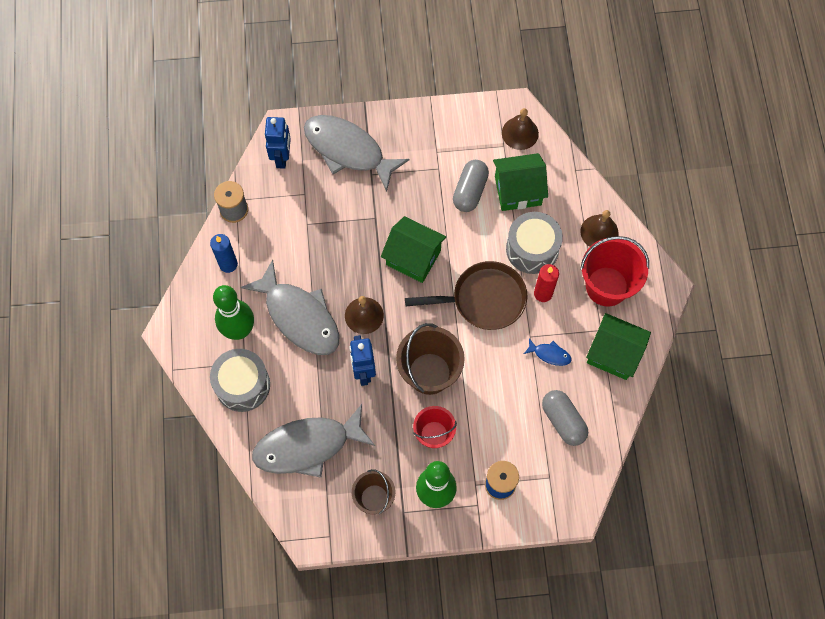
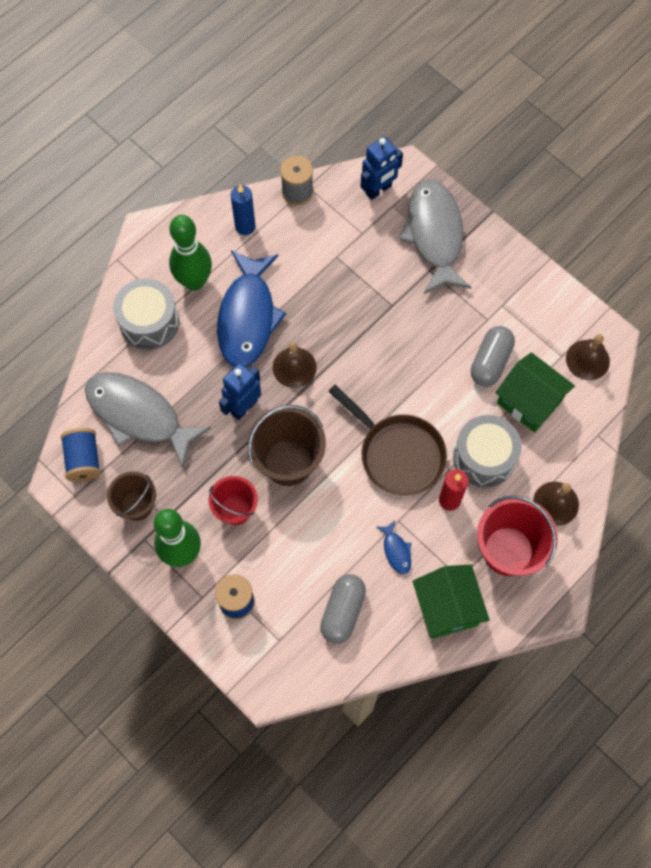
camera: 50 degrees right, 0 degrees up
(299, 316) = (247, 317): grey fish -> blue fish
(308, 509) = (84, 460): none -> blue spool
(413, 258) = (383, 365): green house -> none
(470, 191) = (490, 362): grey capsule -> grey capsule turned 45 degrees counterclockwise

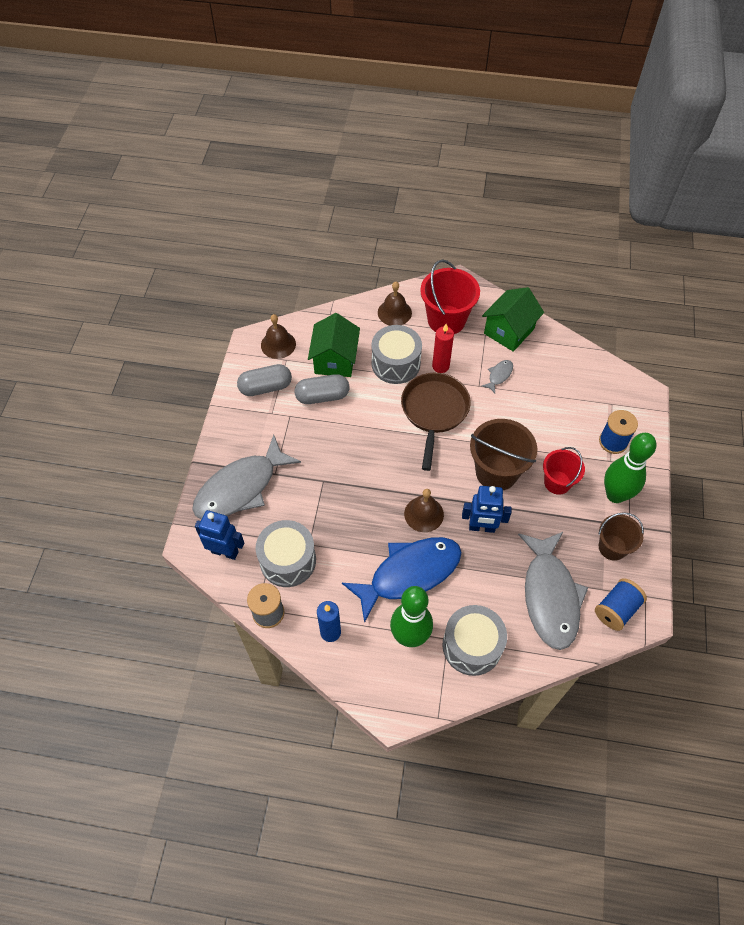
camera: 125 degrees left, 10 degrees down
(333, 232) = (288, 560): none -> grey drum
(342, 612) = (562, 381): grey capsule -> grey capsule (265, 387)
(396, 551) = (499, 375): blue fish -> grey fish

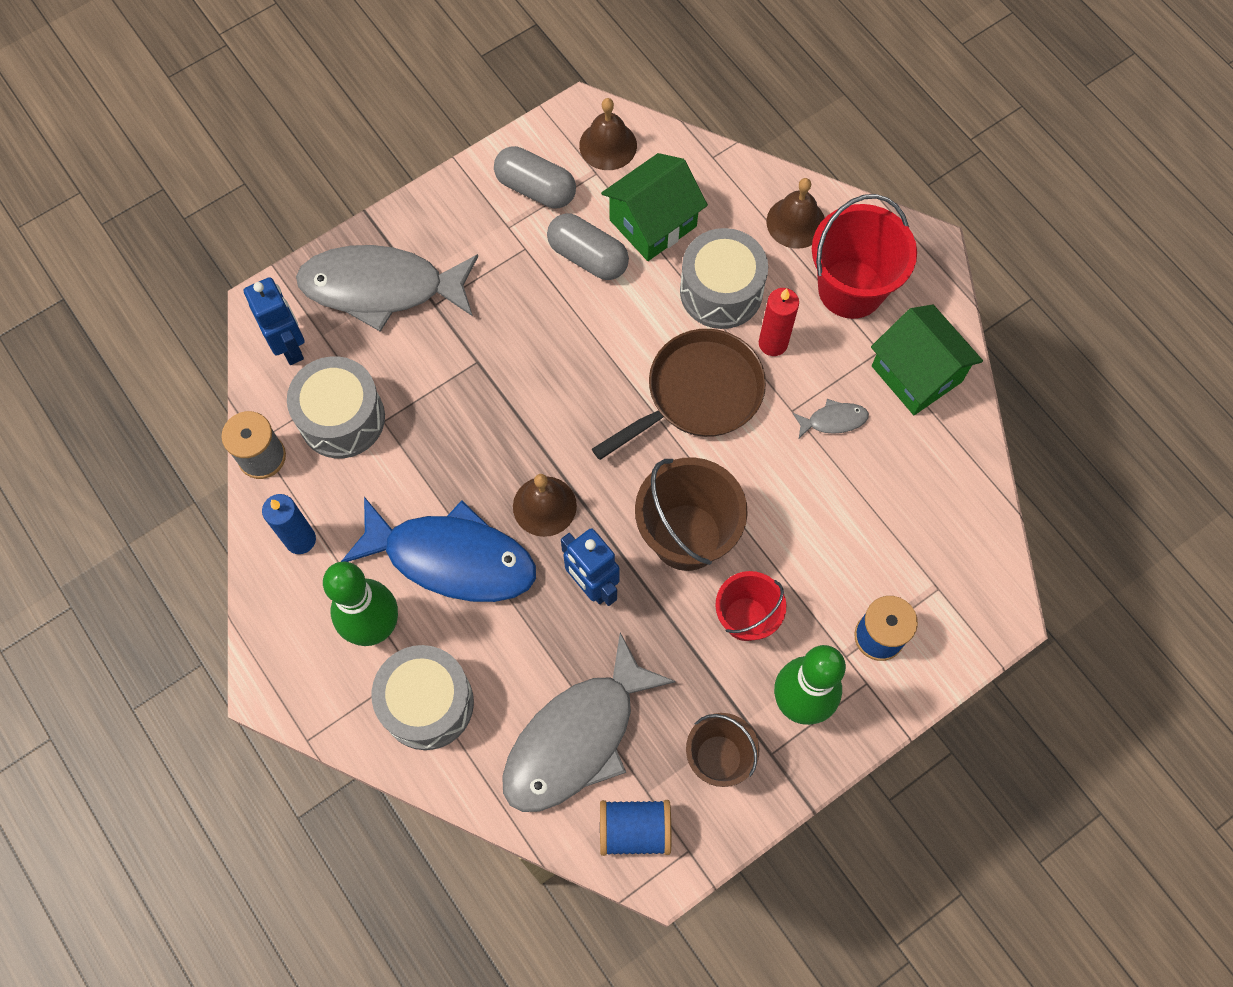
camera: 45 degrees right, 10 degrees up
(509, 331) = (916, 374): green house -> green house turned 60 degrees clockwise

